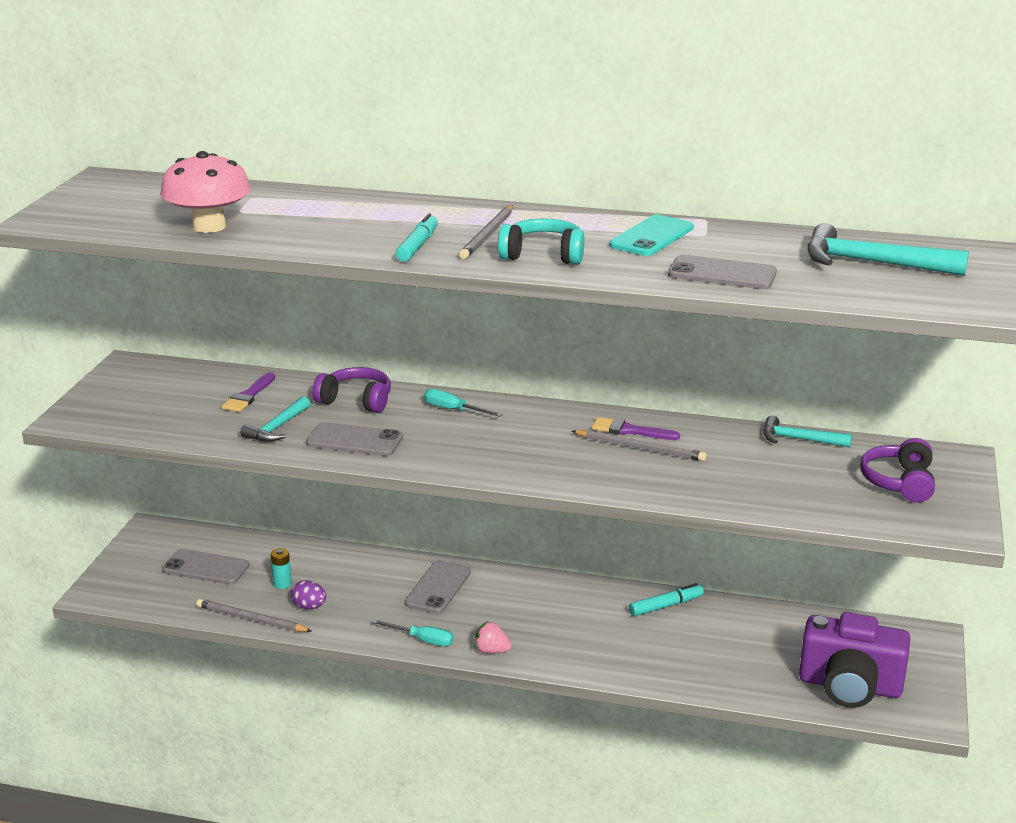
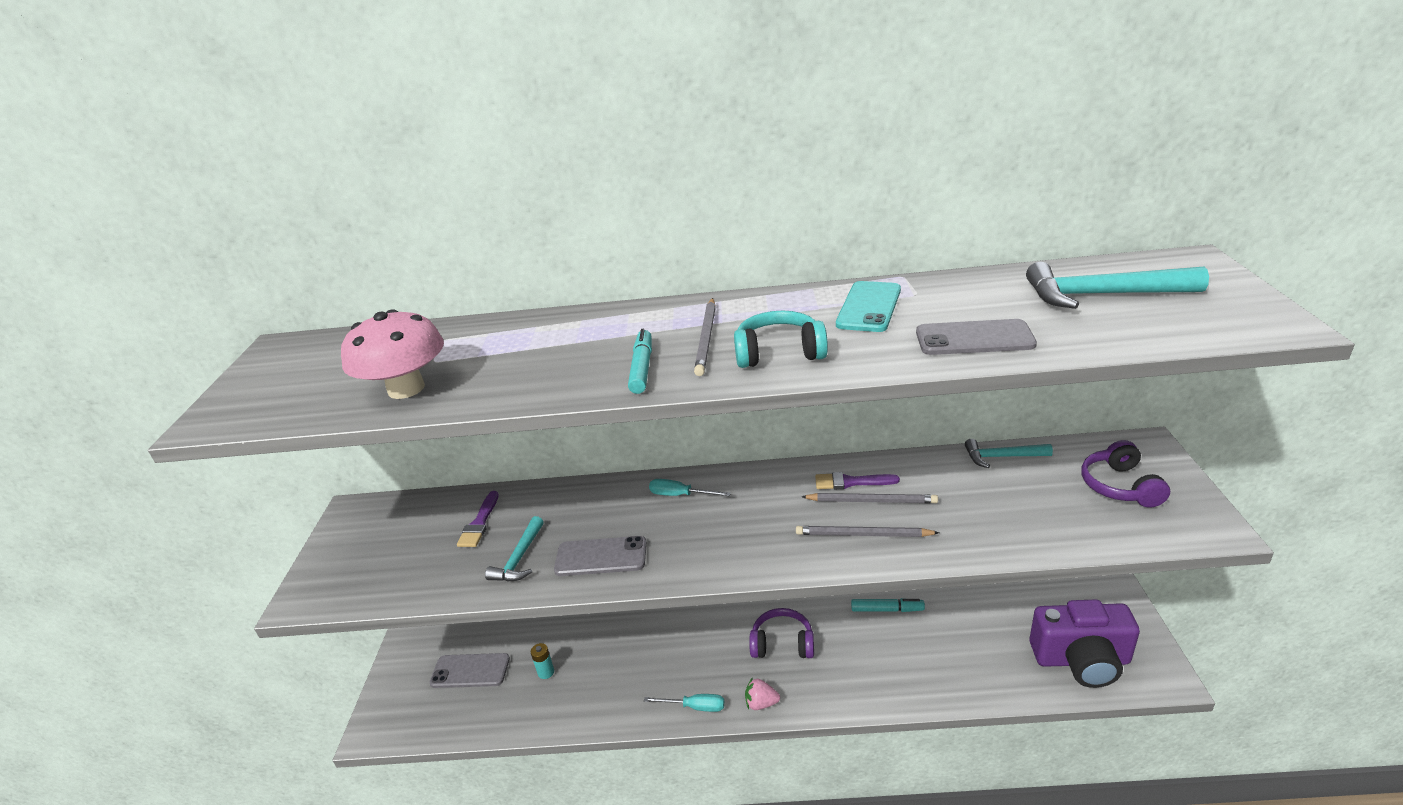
camera: 10 degrees left, 5 degrees up
(251, 619) = (529, 724): grey pencil -> grey pencil (863, 535)
(309, 607) = (579, 694): purple egg -> none
(356, 401) = (585, 505): purple headphones -> purple headphones (782, 644)
(438, 588) = (686, 640): grey phone -> none
(666, 606) = (887, 609): turquoise marker -> turquoise marker turned 45 degrees clockwise

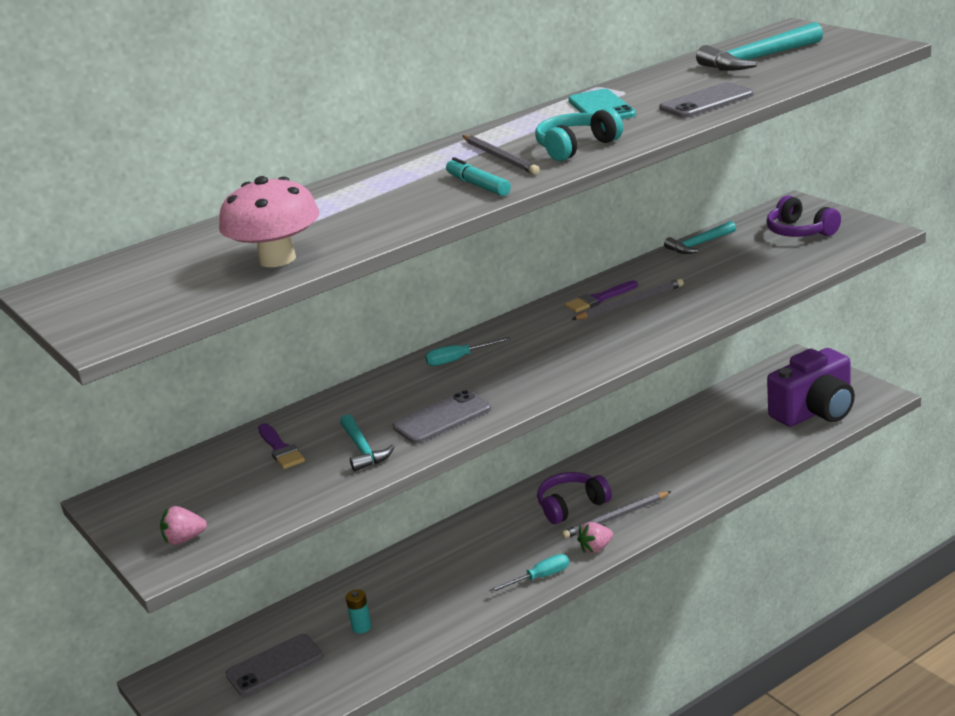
camera: 35 degrees left, 5 degrees down
(336, 581) = (184, 539): none -> pink strawberry
(863, 535) = (648, 322): grey pencil -> grey pencil (615, 517)
(887, 609) = (637, 446): turquoise marker -> none

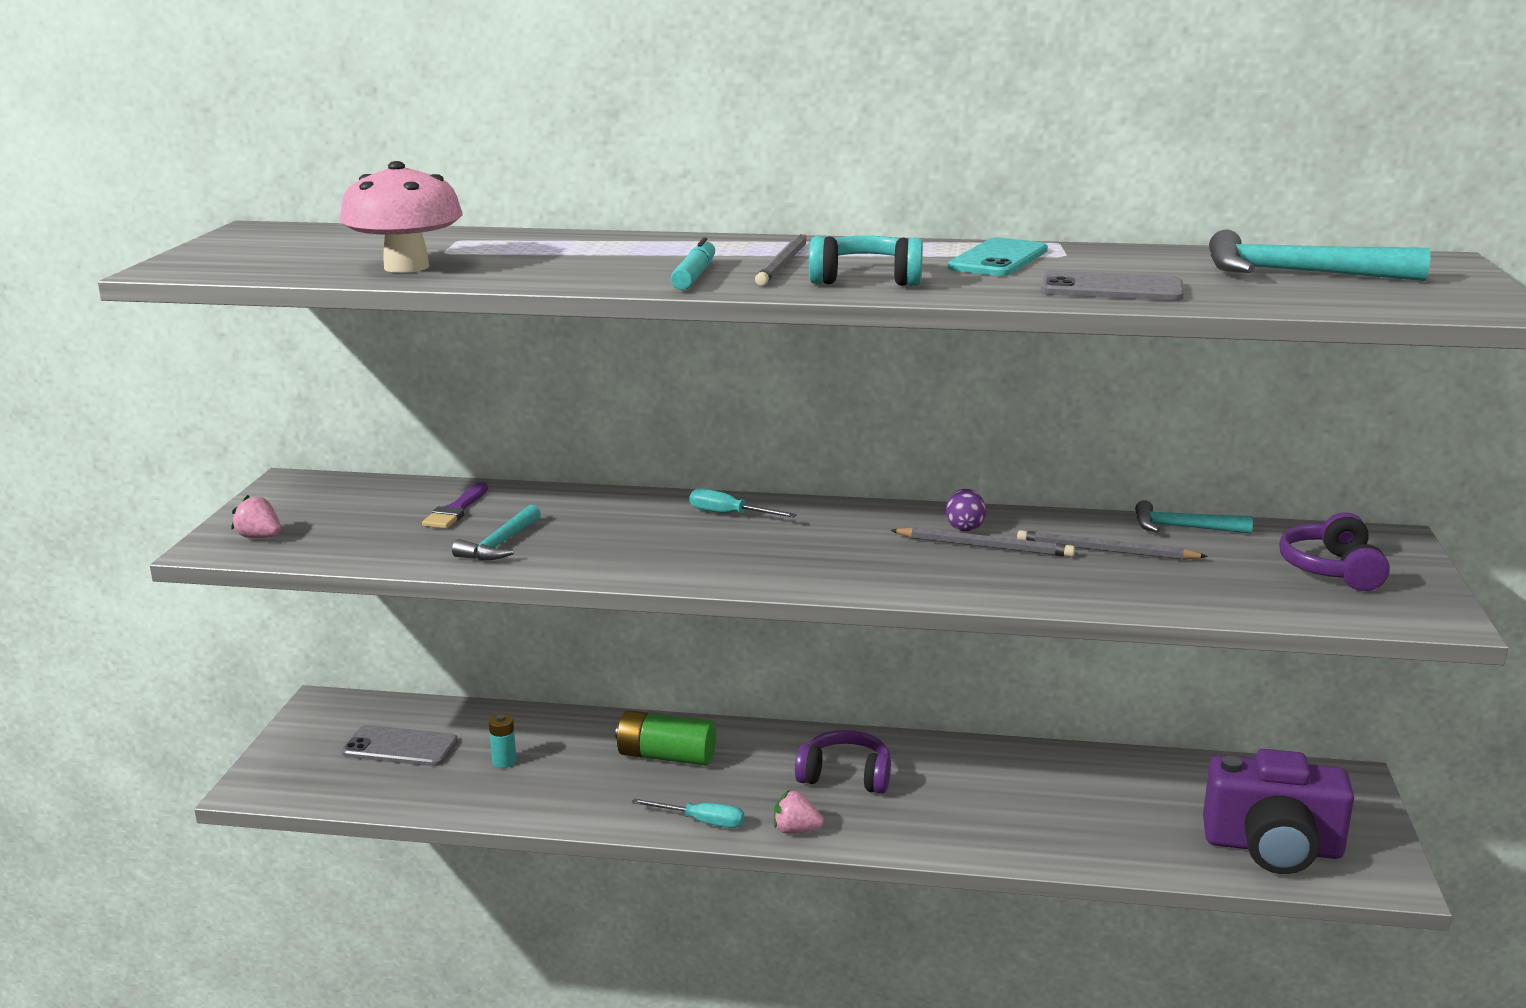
camera: 40 degrees right, 5 degrees down
(442, 418) = (606, 554): grey phone -> none
(455, 560) = (666, 756): none -> green battery
(599, 299) = (964, 528): purple brush -> purple egg
(615, 517) = (865, 814): grey pencil -> grey pencil (1105, 551)

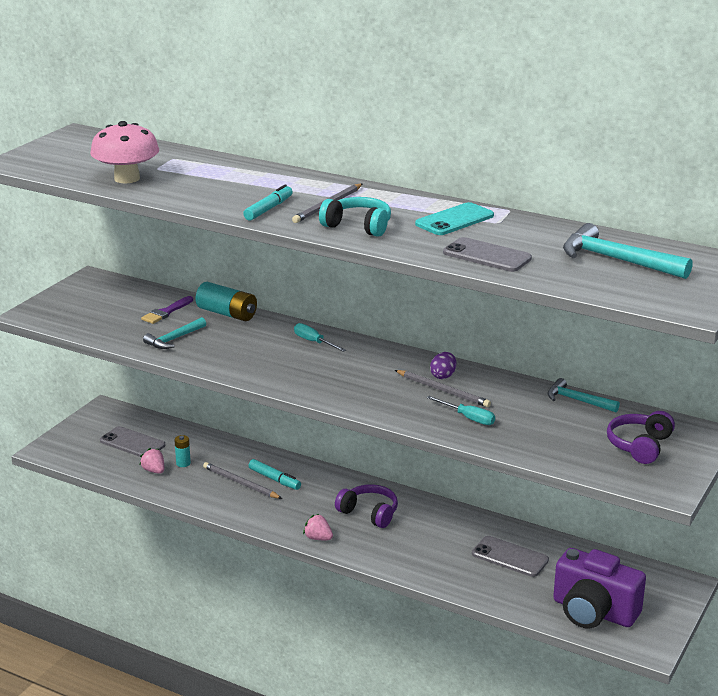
camera: 20 degrees right, 5 degrees up
(260, 537) = (54, 312): pink strawberry -> pink strawberry (154, 471)
(558, 498) = (227, 314): none -> turquoise battery
(666, 756) = (274, 479): green battery -> turquoise marker
(701, 822) = (269, 521): turquoise screwdriver -> turquoise screwdriver (468, 418)
(1094, 795) = (510, 557): none -> grey phone
(1105, 551) = (512, 407): grey pencil -> grey pencil (240, 483)

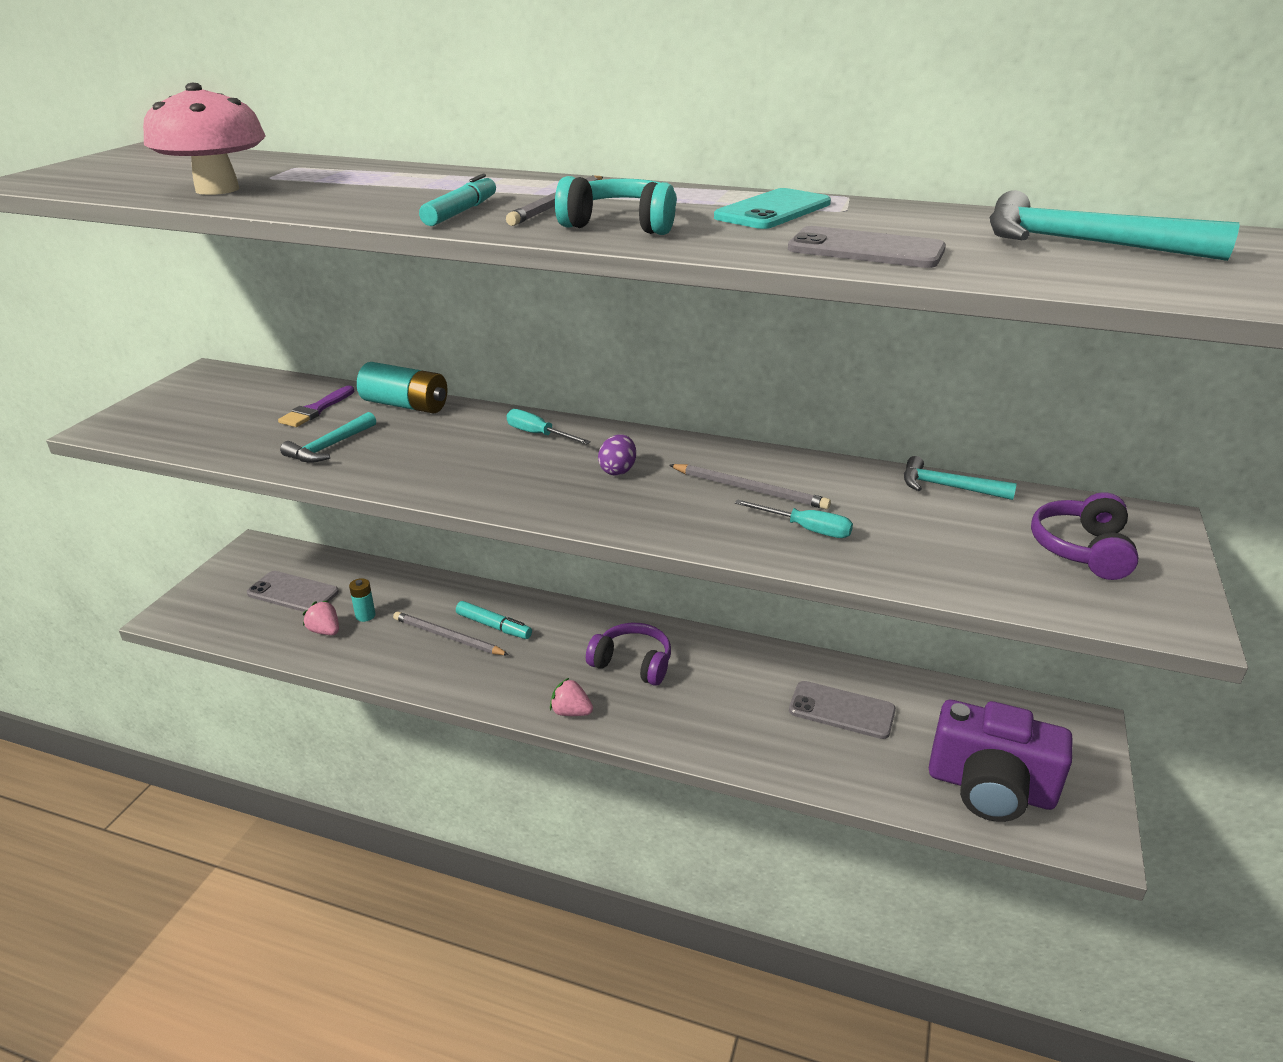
camera: 10 degrees left, 5 degrees up
(443, 376) = (740, 467): purple egg -> purple egg (618, 470)

